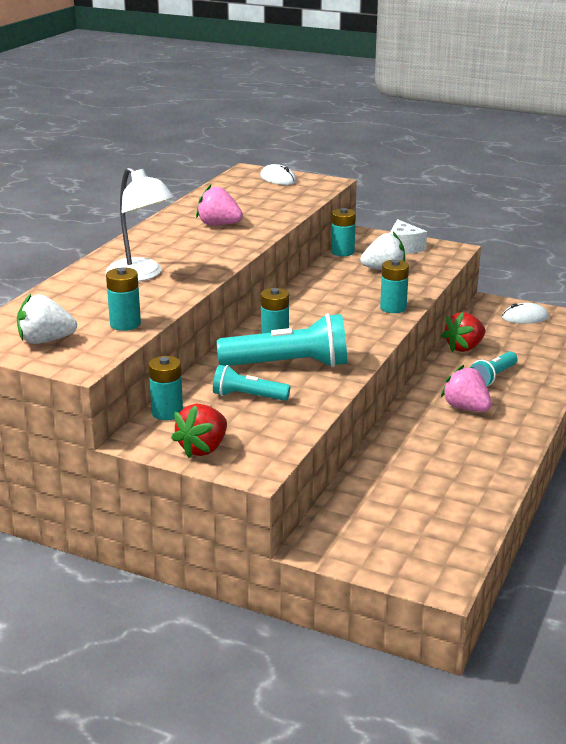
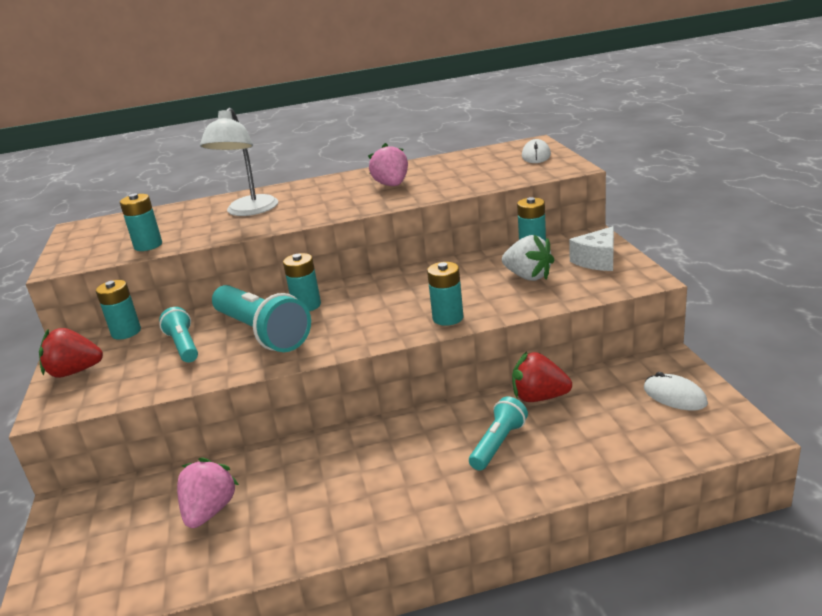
camera: 55 degrees right, 0 degrees up
(45, 341) = (94, 240): white strawberry -> none
(466, 408) = (407, 461): pink strawberry -> pink strawberry (210, 511)
(492, 377) = (498, 444): turquoise flashlight -> turquoise flashlight turned 120 degrees clockwise

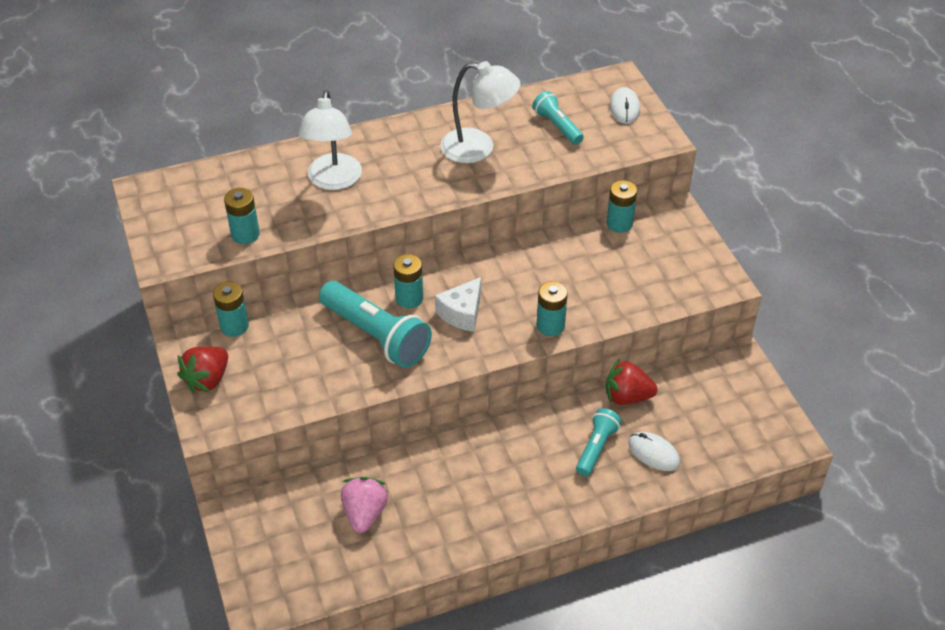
camera: 10 degrees left, 20 degrees up
(75, 372) = (207, 380): red strawberry -> red strawberry turned 45 degrees counterclockwise
(184, 345) = (303, 349): turquoise flashlight -> turquoise flashlight (557, 126)
(392, 185) = (478, 148): pink strawberry -> white lamp
(528, 276) = (619, 271): white strawberry -> none
(597, 261) = (682, 252): white cheese -> white cheese (462, 313)
(674, 396) = (741, 399): white mouse -> white mouse (653, 453)

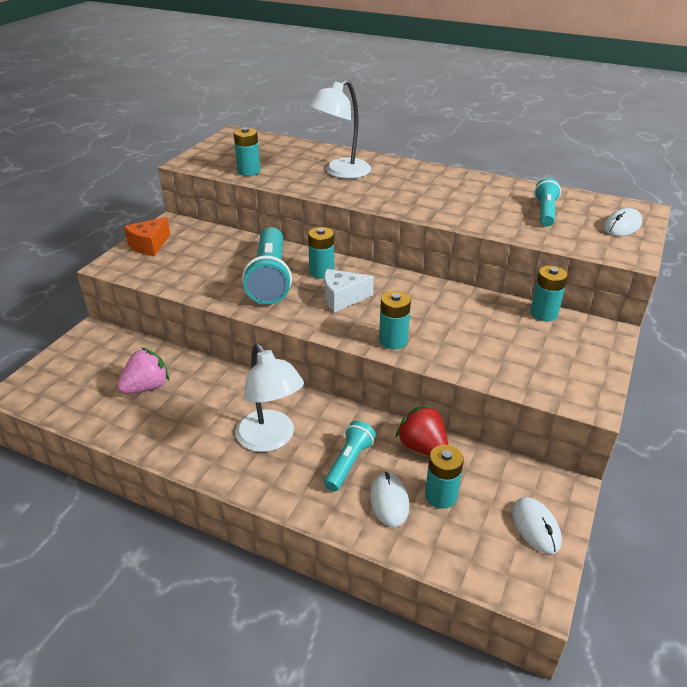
camera: 45 degrees right, 10 degrees down
(207, 380) = (149, 245): red strawberry -> orange cheese
(234, 326) = (204, 231): turquoise battery -> turquoise battery (441, 496)
(478, 148) = (464, 198): white lamp -> white lamp (270, 439)
(596, 448) = (349, 463): turquoise flashlight -> turquoise flashlight turned 45 degrees counterclockwise
(751, 399) = (536, 527): none -> white mouse

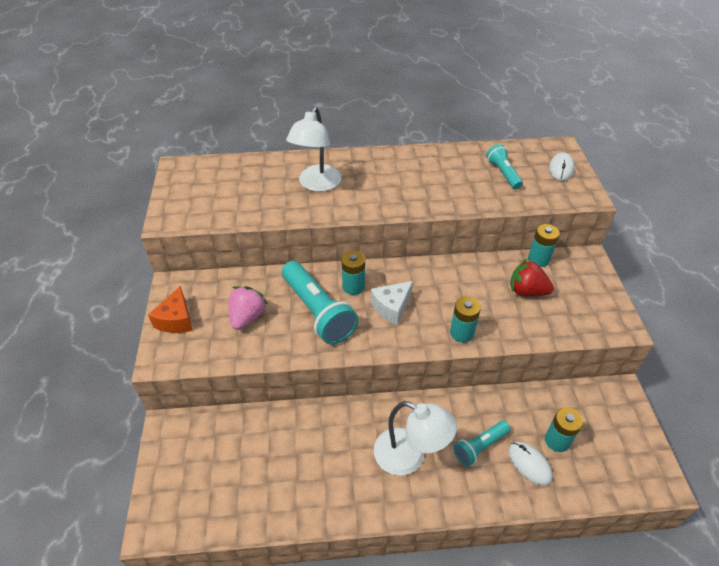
camera: 30 degrees left, 10 degrees up
(146, 387) = (269, 460): pink strawberry -> pink strawberry (247, 317)
(248, 171) = (235, 212): turquoise battery -> none
(349, 463) = (479, 447): turquoise flashlight -> turquoise flashlight turned 120 degrees counterclockwise
(422, 447) = (516, 405): red strawberry -> red strawberry (526, 291)
(536, 527) = (627, 432): white mouse -> none

